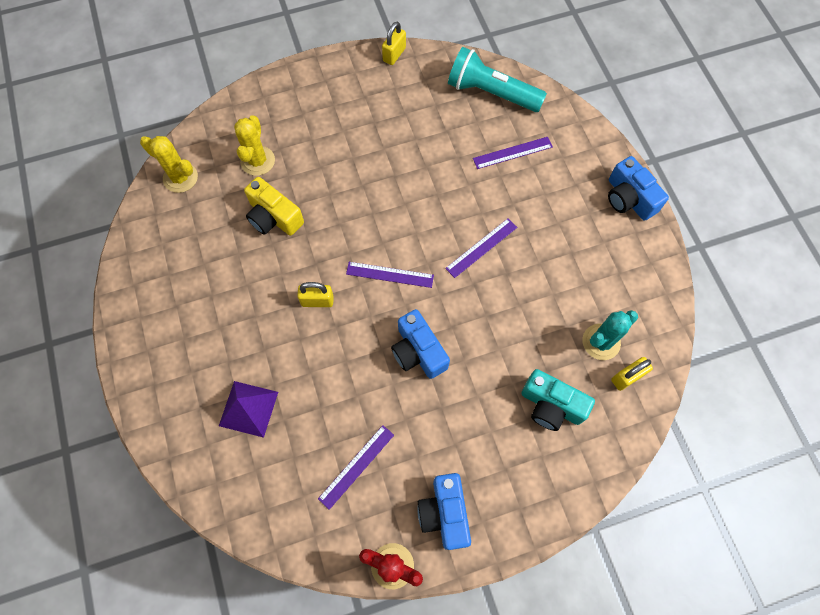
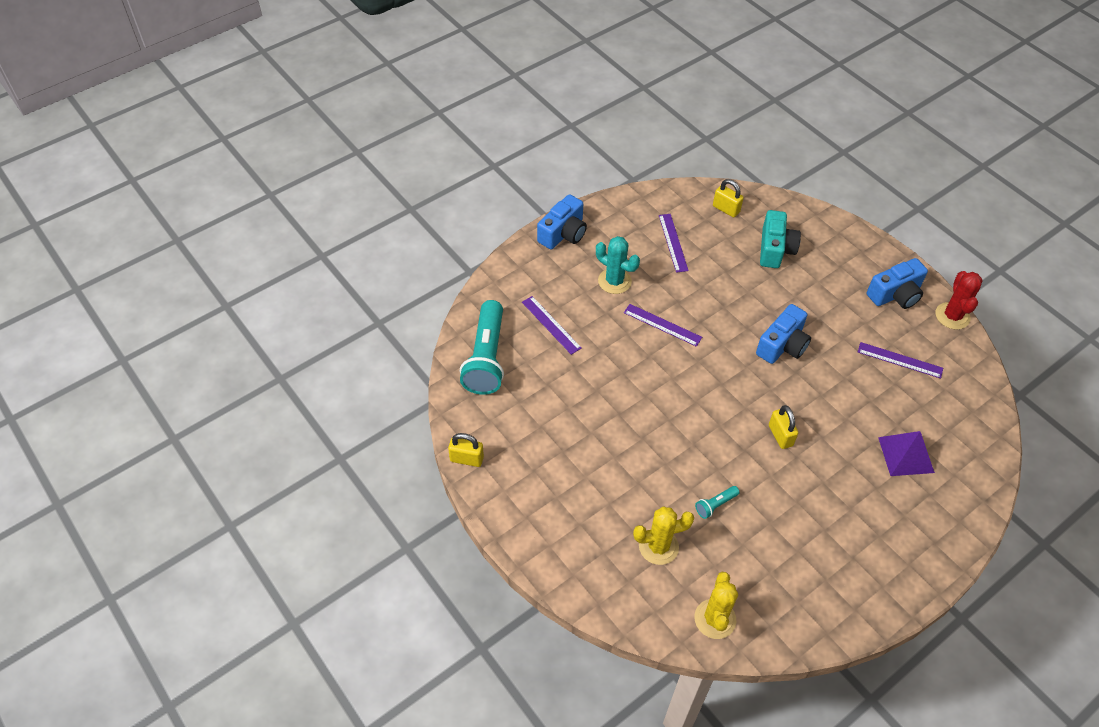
camera: 110 degrees left, 15 degrees down
(274, 217) = (715, 505): yellow camera -> turquoise flashlight
(390, 274) = (724, 386): purple ruler -> purple ruler (673, 242)
(601, 342) = (706, 229): turquoise cactus -> turquoise cactus (614, 281)

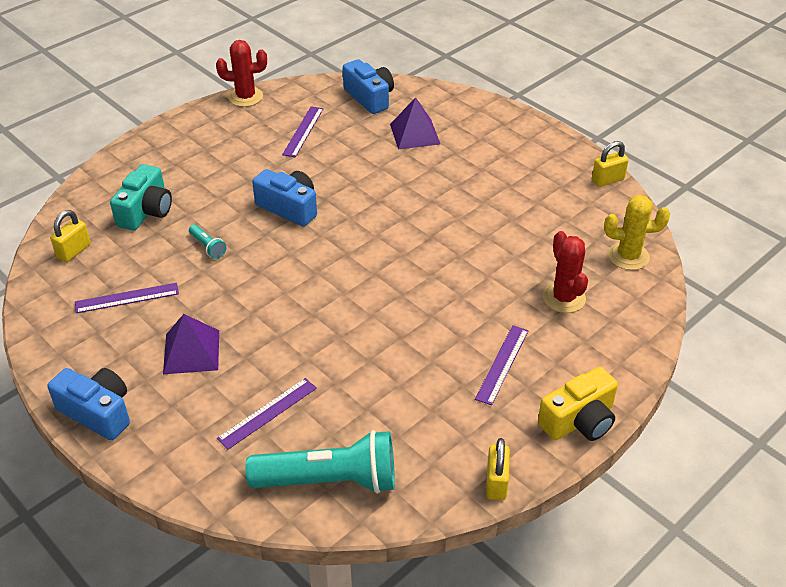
camera: 95 degrees left, 10 degrees down
(516, 528) = (579, 420): none -> yellow camera
(614, 281) = (191, 352): turquoise cactus -> purple pyramid
(658, 546) = (564, 298): yellow cactus -> red cactus
(662, 325) = (264, 304): purple ruler -> purple ruler (502, 364)
(715, 505) = (503, 257): turquoise flashlight -> turquoise flashlight (208, 247)
(775, 249) = (146, 211): turquoise camera -> turquoise camera turned 105 degrees clockwise
(780, 435) = (408, 211): yellow padlock -> yellow padlock (607, 180)
(895, 294) = (217, 129): blue camera -> blue camera (370, 97)

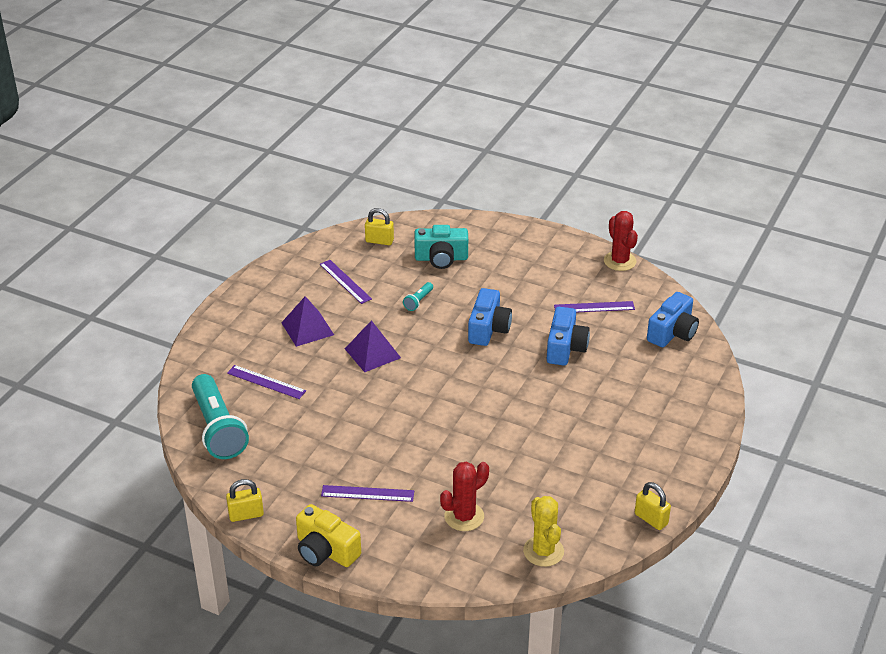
camera: 70 degrees right, 5 degrees down
(98, 412) = (236, 306): blue camera -> blue camera (565, 348)
(415, 134) = (636, 374): purple pyramid -> purple pyramid (372, 353)

